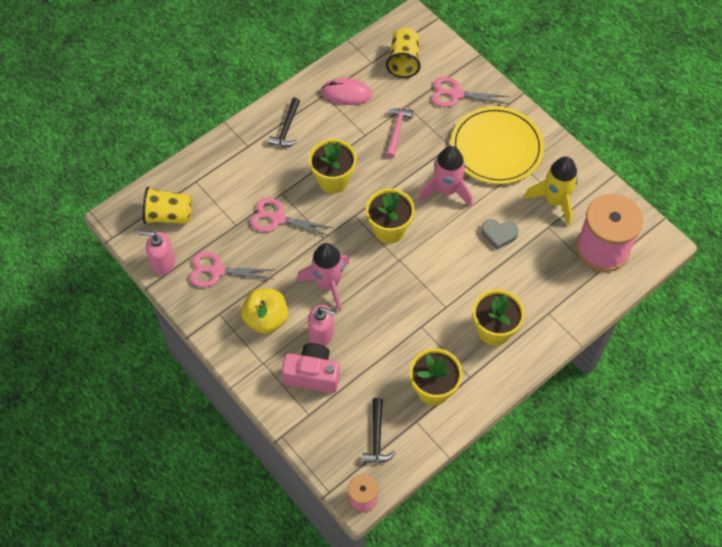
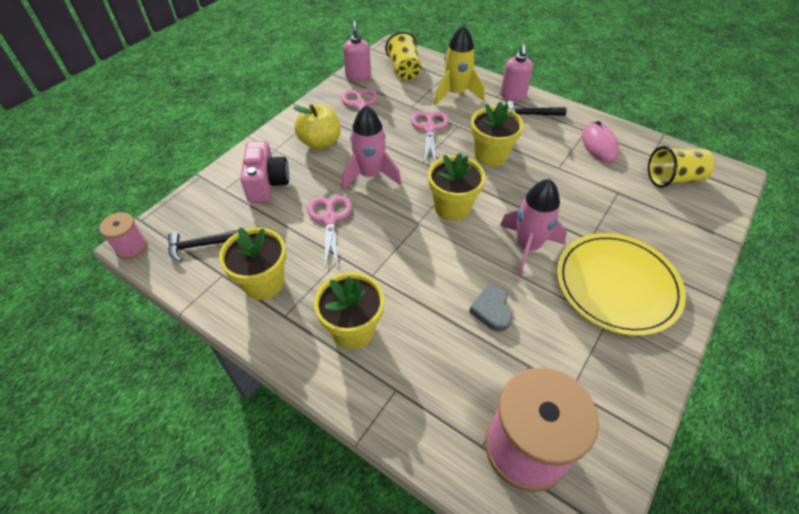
camera: 75 degrees right, 10 degrees down
(322, 335) = (312, 182): pink soap dispenser -> pink soap dispenser (513, 95)
(396, 131) = (579, 190): pink hammer -> none
(456, 94) = (665, 231): pink scissors -> pink scissors (330, 219)
(554, 200) = (575, 367): yellow rocket -> yellow rocket (456, 93)

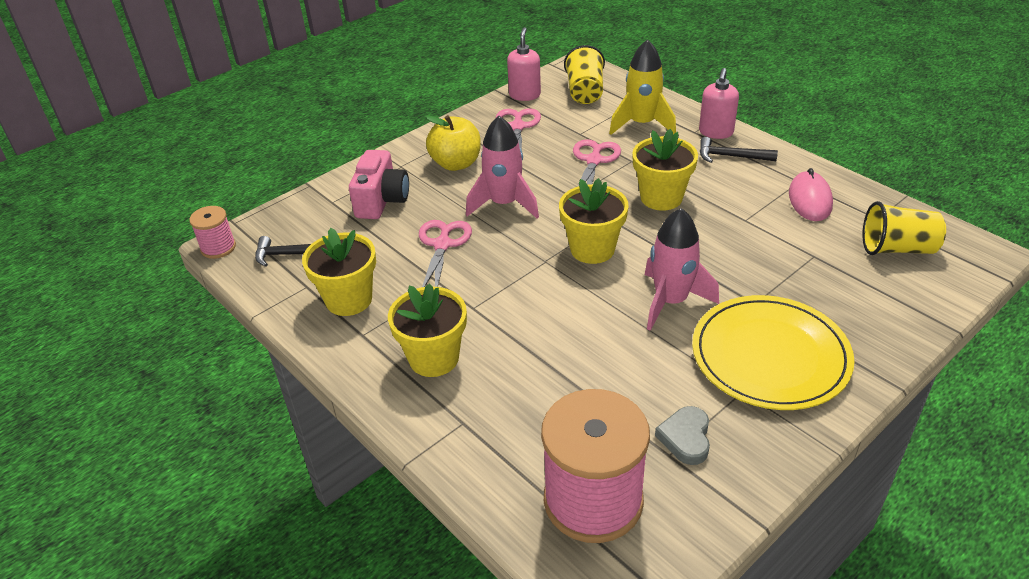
camera: 15 degrees right, 10 degrees down
(491, 310) = (602, 361): grey heart -> grey heart (686, 438)

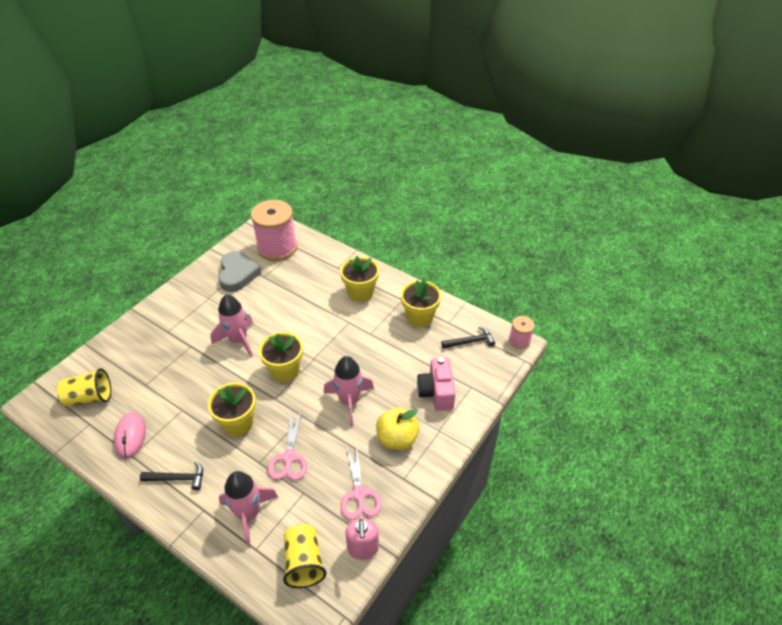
camera: 165 degrees right, 5 degrees up
(442, 245) = (380, 361): pink scissors -> none
(642, 124) = (249, 514): yellow rocket -> pink rocket
(686, 438) = (237, 274): grey heart -> grey heart, size x1.72
(716, 132) = (184, 511): pink soap dispenser -> none
(770, 356) = (190, 316): yellow plate -> none

